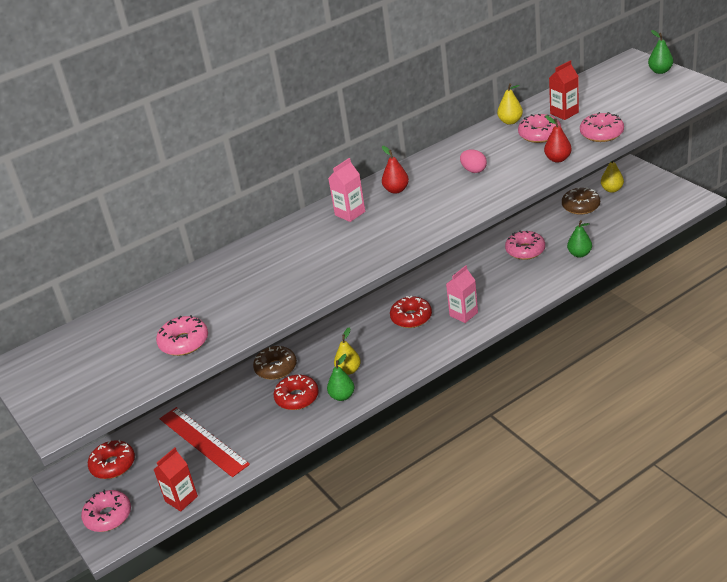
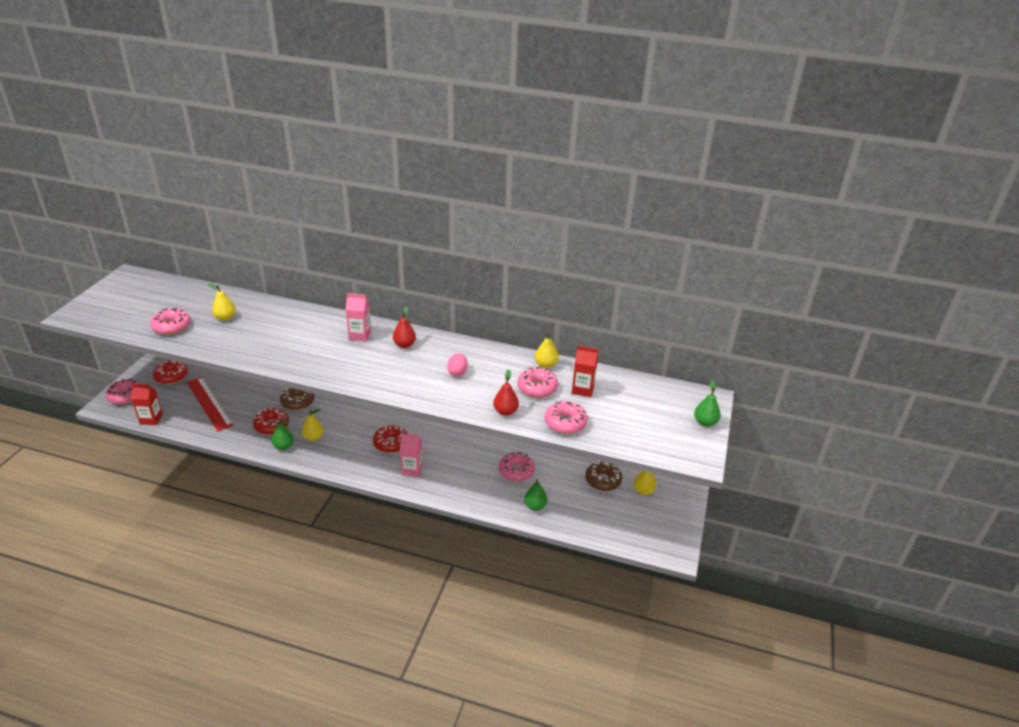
camera: 45 degrees right, 0 degrees up
(203, 441) = (209, 403): red ruler -> red ruler turned 45 degrees counterclockwise
(212, 298) = (225, 318): none -> yellow pear

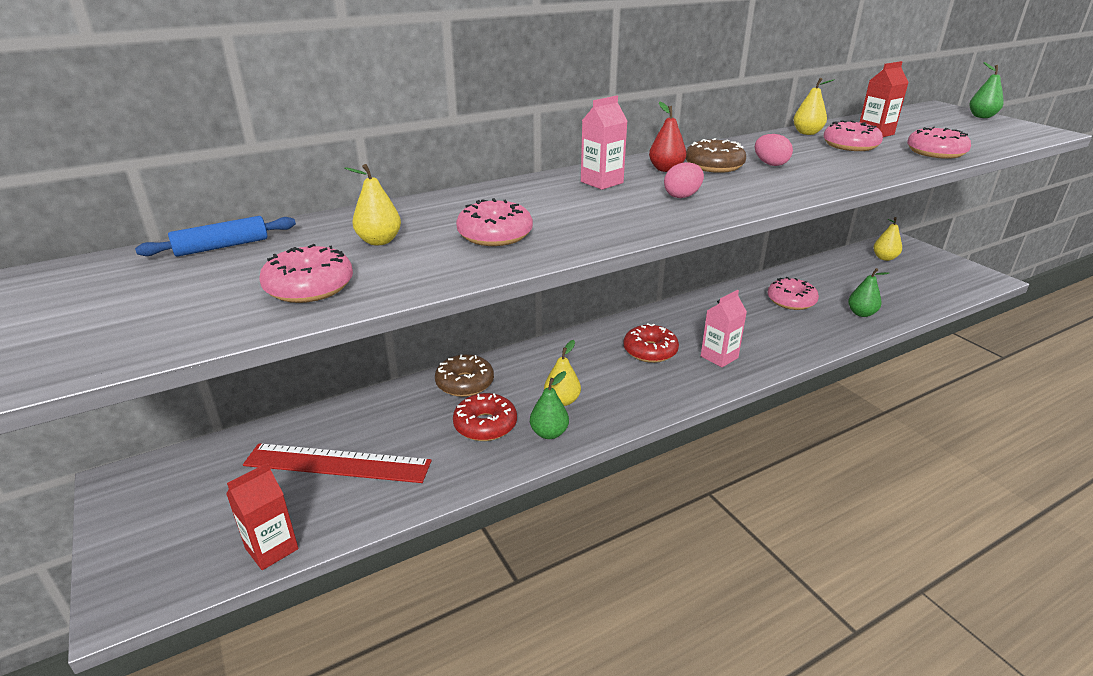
camera: 45 degrees left, 5 degrees down
(125, 396) = (148, 557): pink donut -> pink donut (495, 235)
(171, 376) = (196, 476): red donut -> none
(186, 290) = (222, 247): none -> blue rolling pin
(366, 364) = (682, 196): none -> pink egg
(505, 411) = (885, 166): red pear -> none
(603, 480) = (851, 268): brown donut -> brown donut (714, 166)

